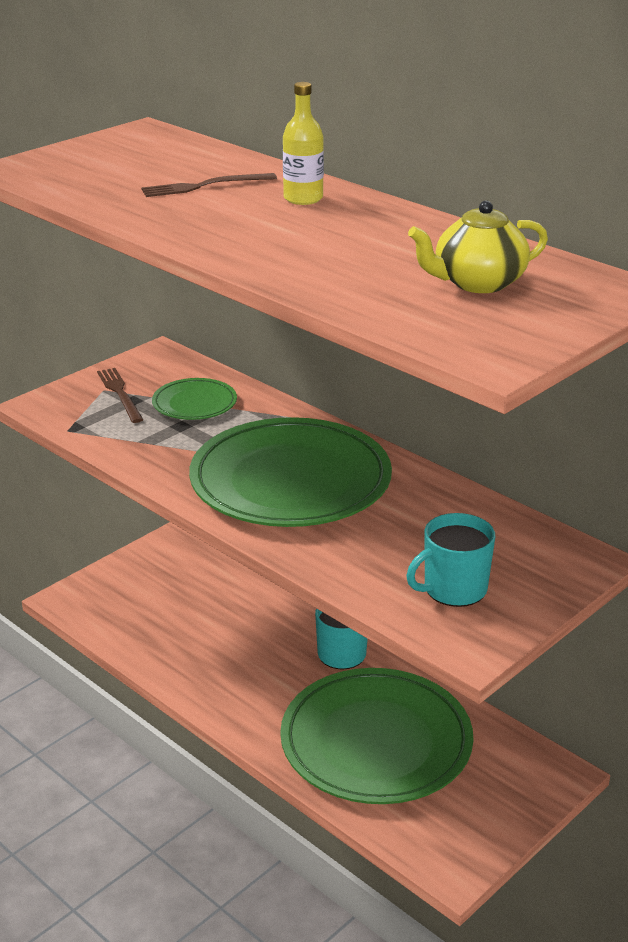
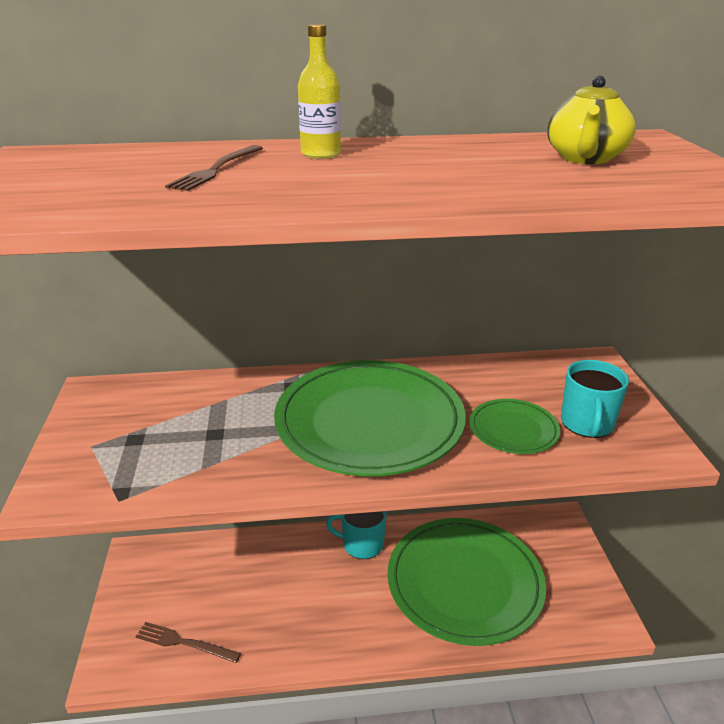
camera: 50 degrees left, 0 degrees up
(120, 393) = (112, 440): brown fork -> brown fork (184, 643)
(194, 403) = (194, 411): green plate -> green plate (513, 430)

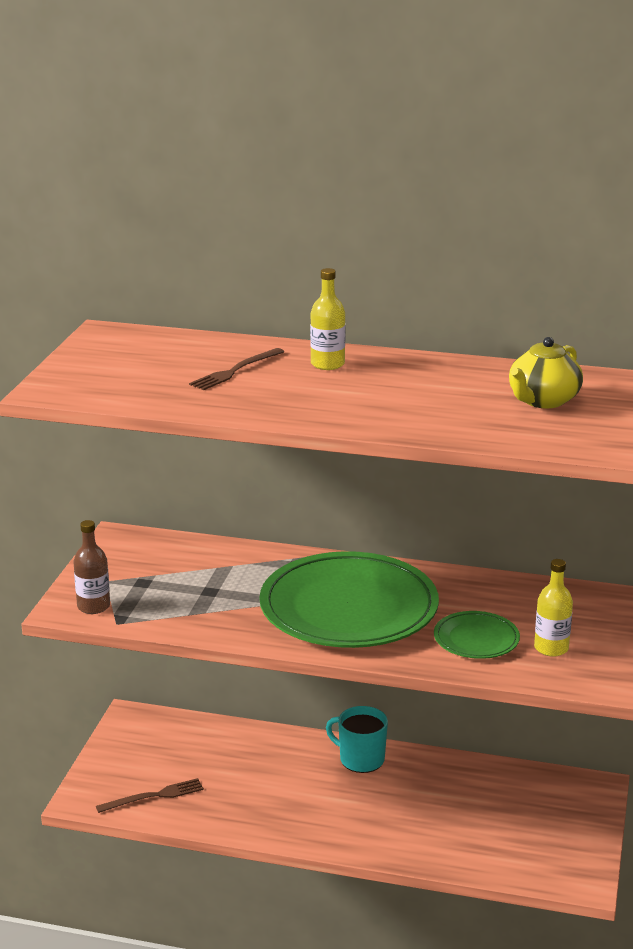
camera: 20 degrees right, 5 degrees down
(84, 483) = (93, 606): none -> brown bottle
(184, 643) = (154, 796): brown fork -> brown fork turned 120 degrees clockwise
(464, 583) = (449, 815): green plate -> none
(587, 424) = (551, 648): turquoise mug -> yellow bottle

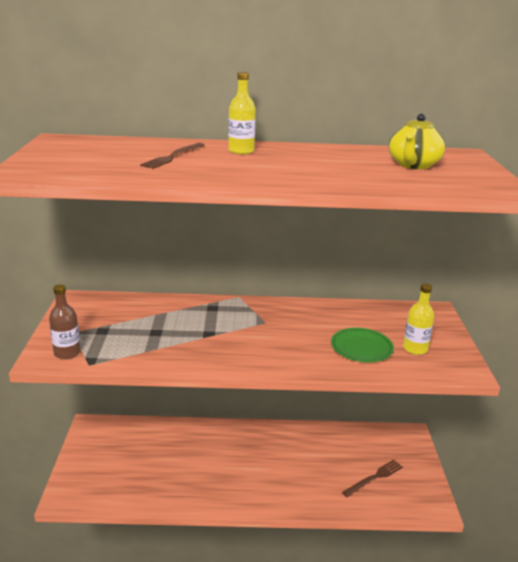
camera: 15 degrees left, 0 degrees up
(154, 796) = (119, 485): brown fork -> brown fork (374, 477)
(348, 608) = (262, 334): green plate -> none
(360, 759) = (256, 436): turquoise mug -> none

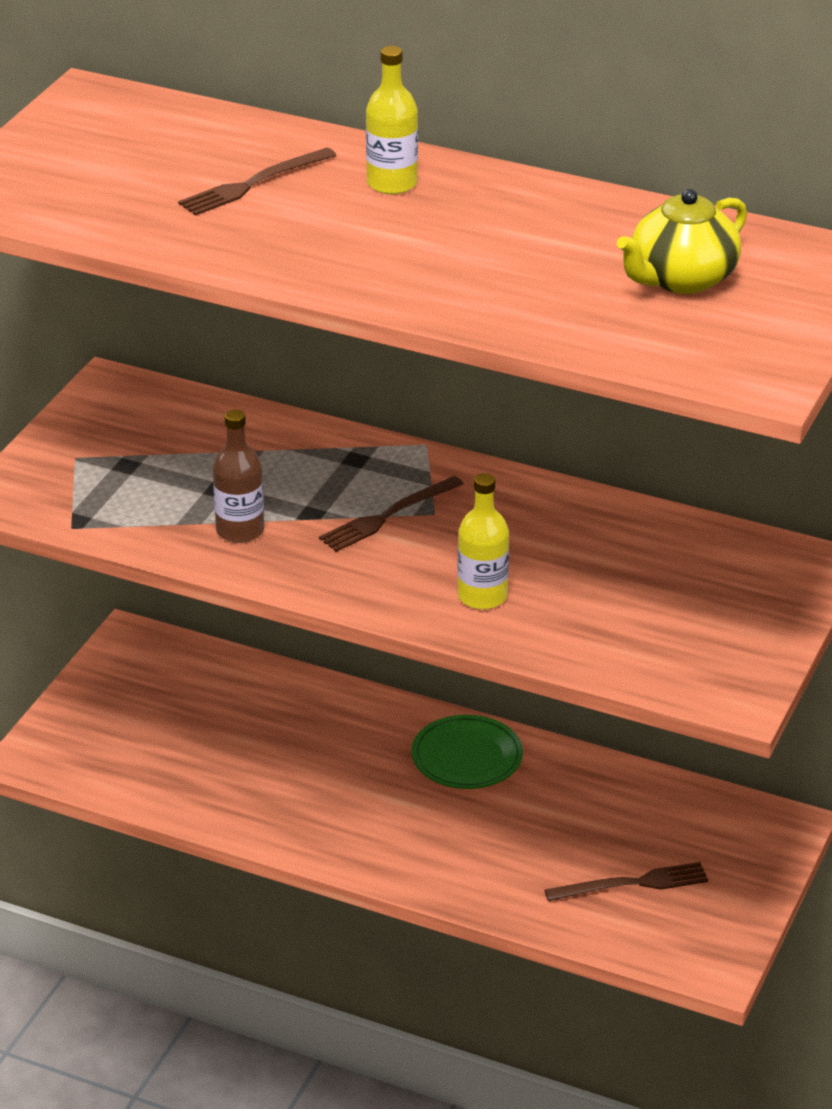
camera: 25 degrees right, 10 degrees up
(67, 353) = (47, 497): brown bottle -> brown bottle (240, 530)
(245, 328) = (387, 516): none -> brown fork
(361, 348) = (576, 607): green plate -> green plate (467, 757)
(415, 349) = (680, 633): yellow bottle -> yellow bottle (482, 596)

